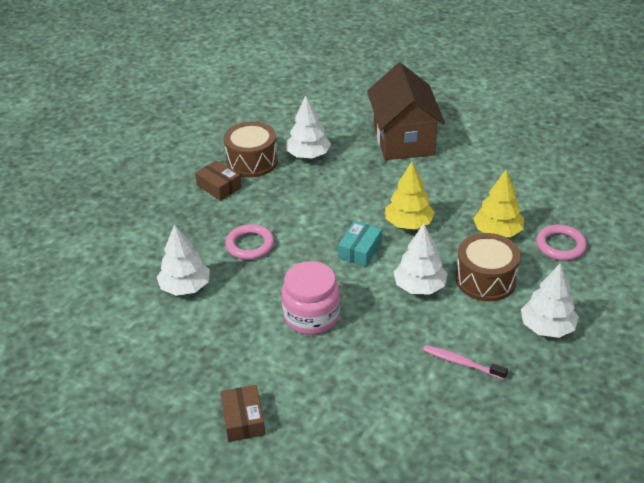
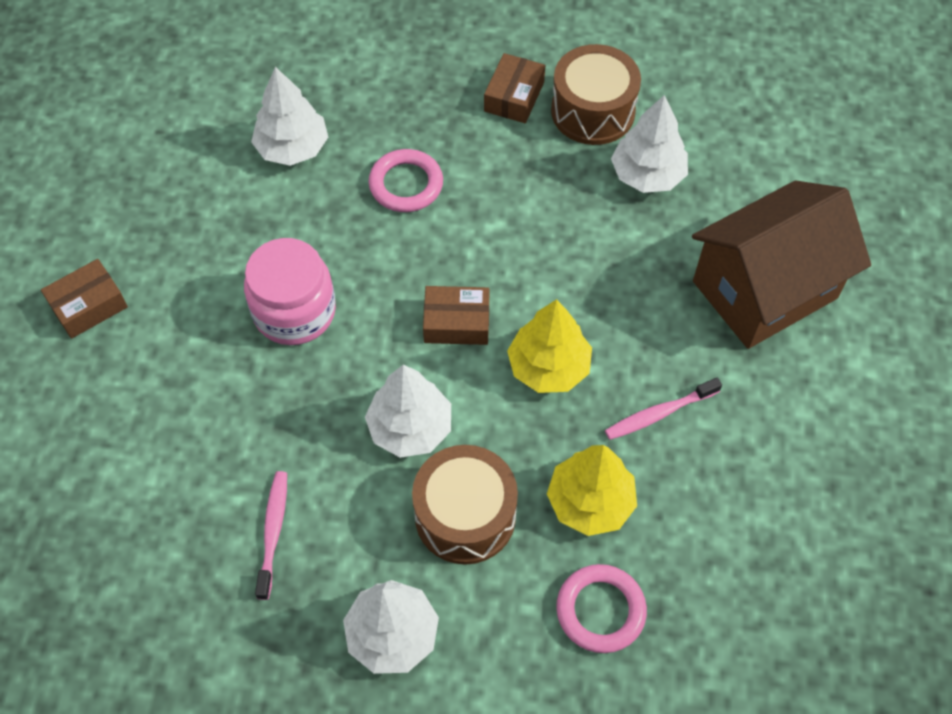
camera: 65 degrees right, 20 degrees up
(360, 250) = (456, 322): turquoise box -> brown box
(457, 194) = (659, 413): none -> pink toothbrush

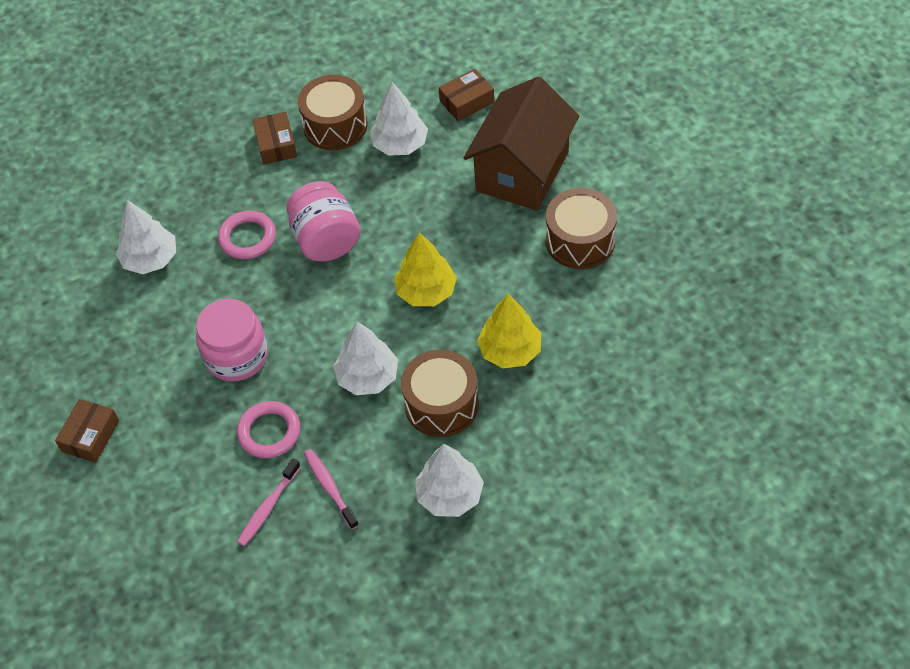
camera: 30 degrees left, 5 degrees down
(456, 322) = (348, 300): brown box -> brown box (467, 101)
(485, 238) = (326, 240): none -> pink jar
(600, 610) = (561, 404): pink ring -> pink ring (269, 432)
(659, 413) = (513, 278): pink toothbrush -> pink toothbrush (268, 507)
(772, 418) = (580, 241): none -> brown drum

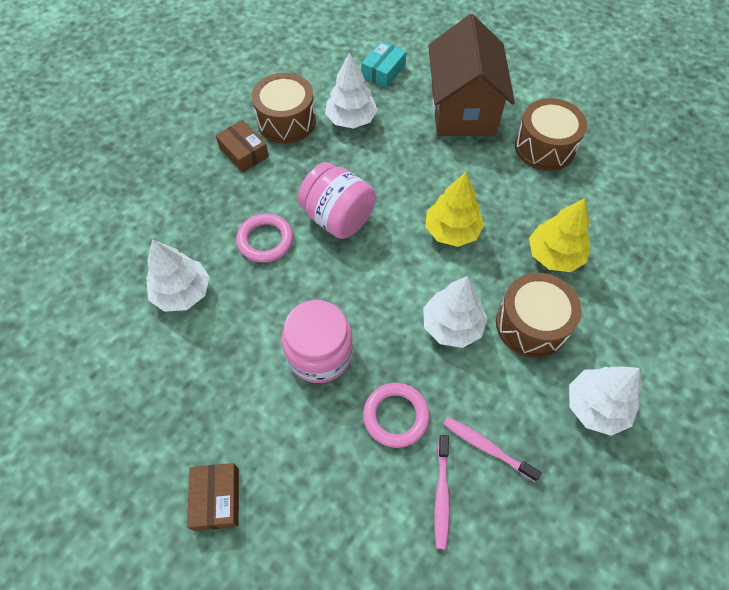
camera: 30 degrees left, 5 degrees up
(467, 101) = (383, 71): brown box -> turquoise box

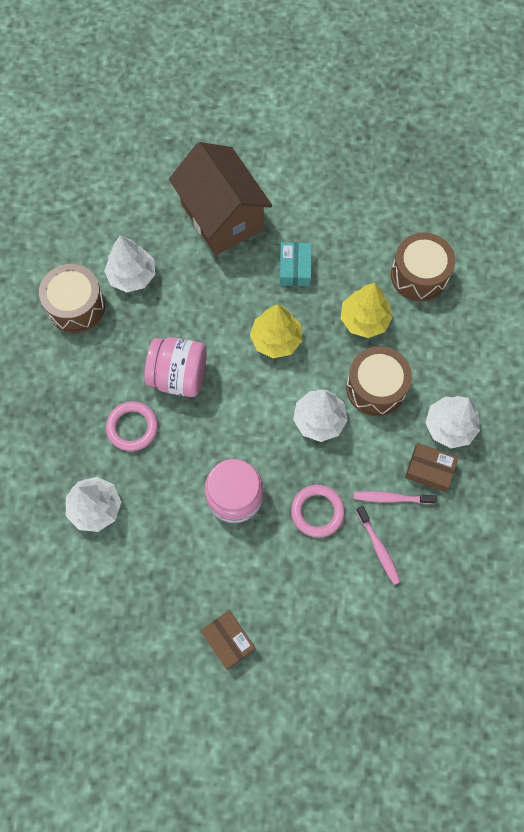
camera: 30 degrees left, 10 degrees up
(244, 152) = (59, 356): brown box -> brown box (429, 470)
(383, 71) = (130, 210): turquoise box -> turquoise box (295, 268)
(544, 147) = (309, 222): brown drum -> brown drum (419, 275)

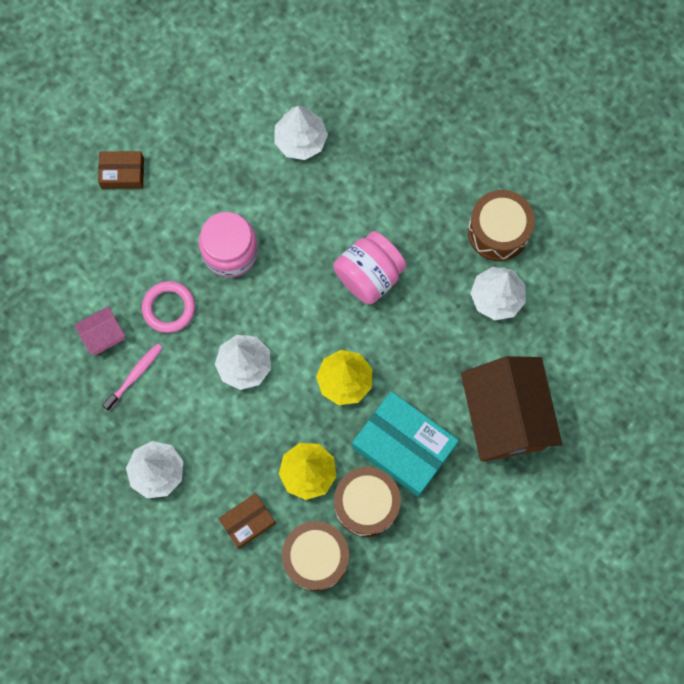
camera: 125 degrees right, 5 degrees up
(132, 427) = (349, 209): pink ring -> none
(222, 217) = (504, 417): brown house -> brown house turned 75 degrees clockwise
(295, 268) = (403, 447): turquoise box -> turquoise box, size x1.88
(376, 388) = (237, 434): brown drum -> brown drum (366, 504)
(378, 548) = (104, 335): pink toothbrush -> pink house
(429, 470) = (134, 425): brown box -> brown box (248, 521)

